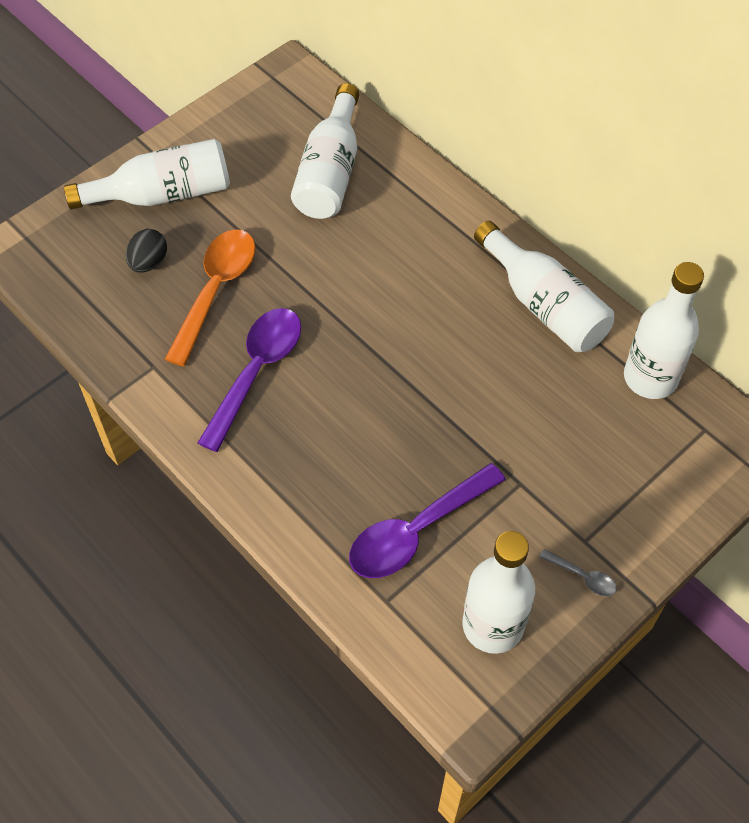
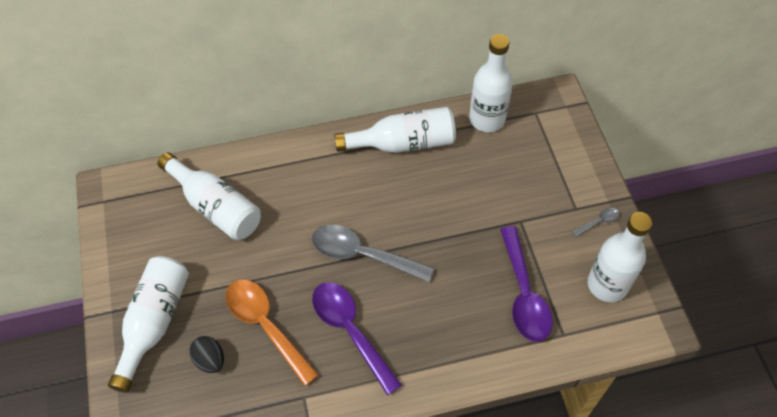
camera: 60 degrees left, 0 degrees up
(360, 337) = (362, 254): none -> grey spoon

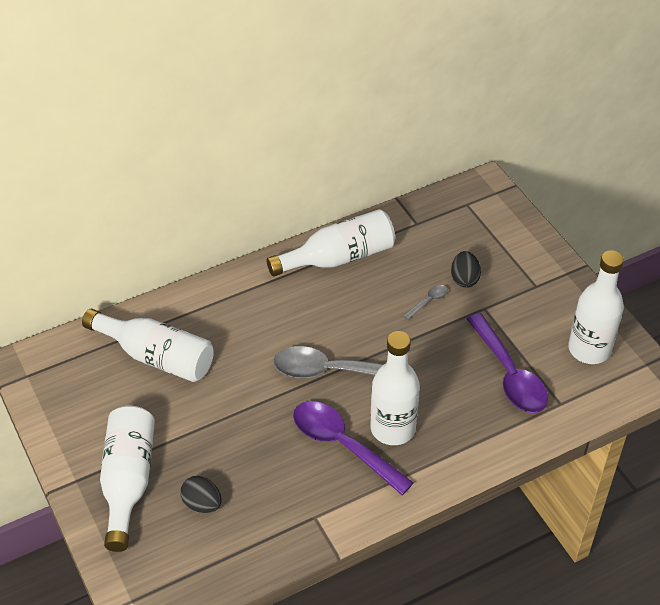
camera: 15 degrees left, 10 degrees down
(266, 326) = (251, 459): orange spoon -> none
(487, 119) = (419, 219): white bottle -> white bottle (392, 428)
(511, 187) = (464, 279): none -> black egg
(598, 222) = (562, 294): grey spoon -> grey spoon (428, 301)

